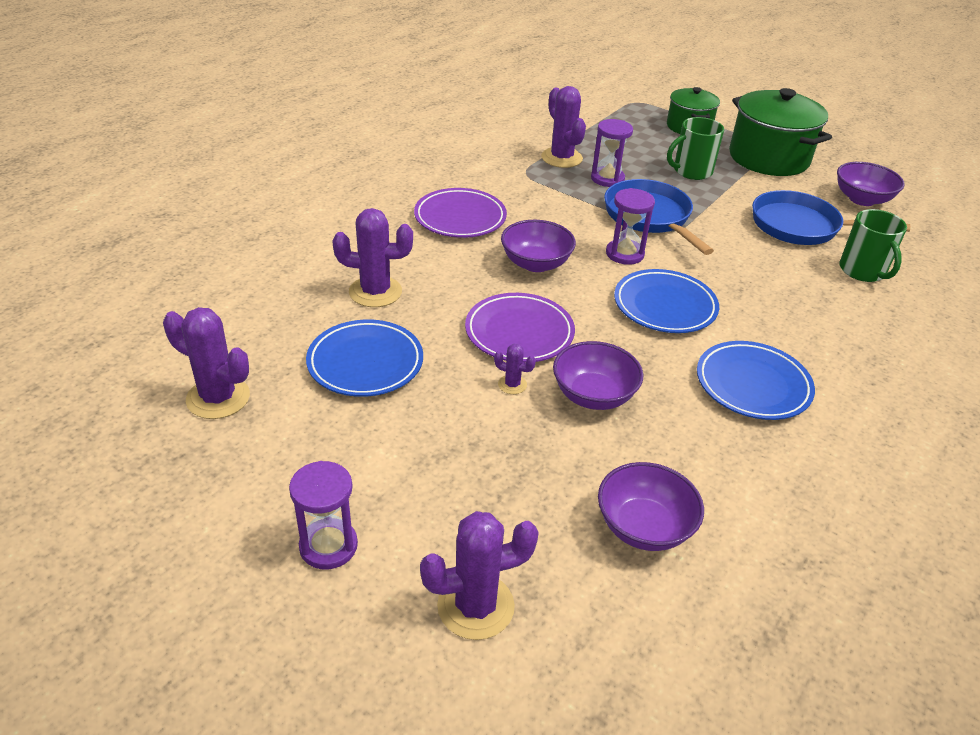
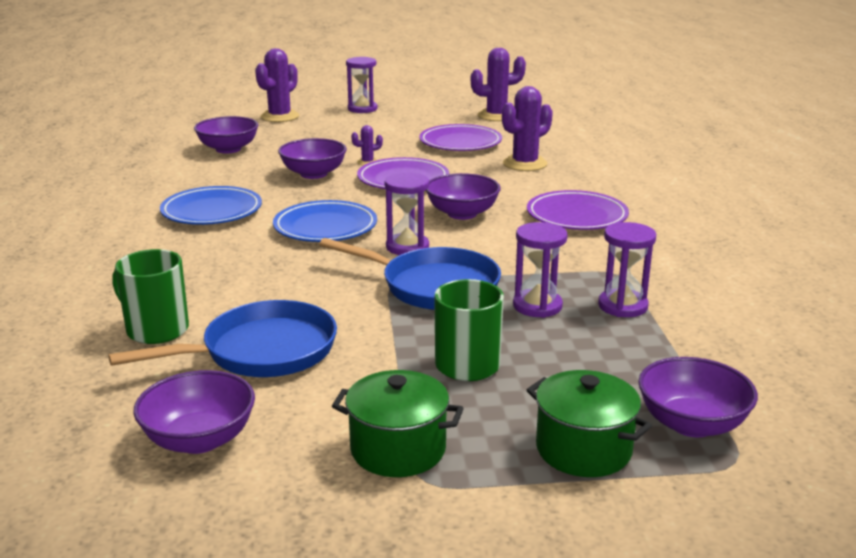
camera: 140 degrees right, 15 degrees down
(365, 363) = (460, 143): blue plate -> purple plate
(561, 158) = (622, 306): purple cactus -> purple hourglass
(630, 114) = (691, 424): none -> purple bowl
(768, 158) = (398, 449): green pot -> green pot, size x0.60

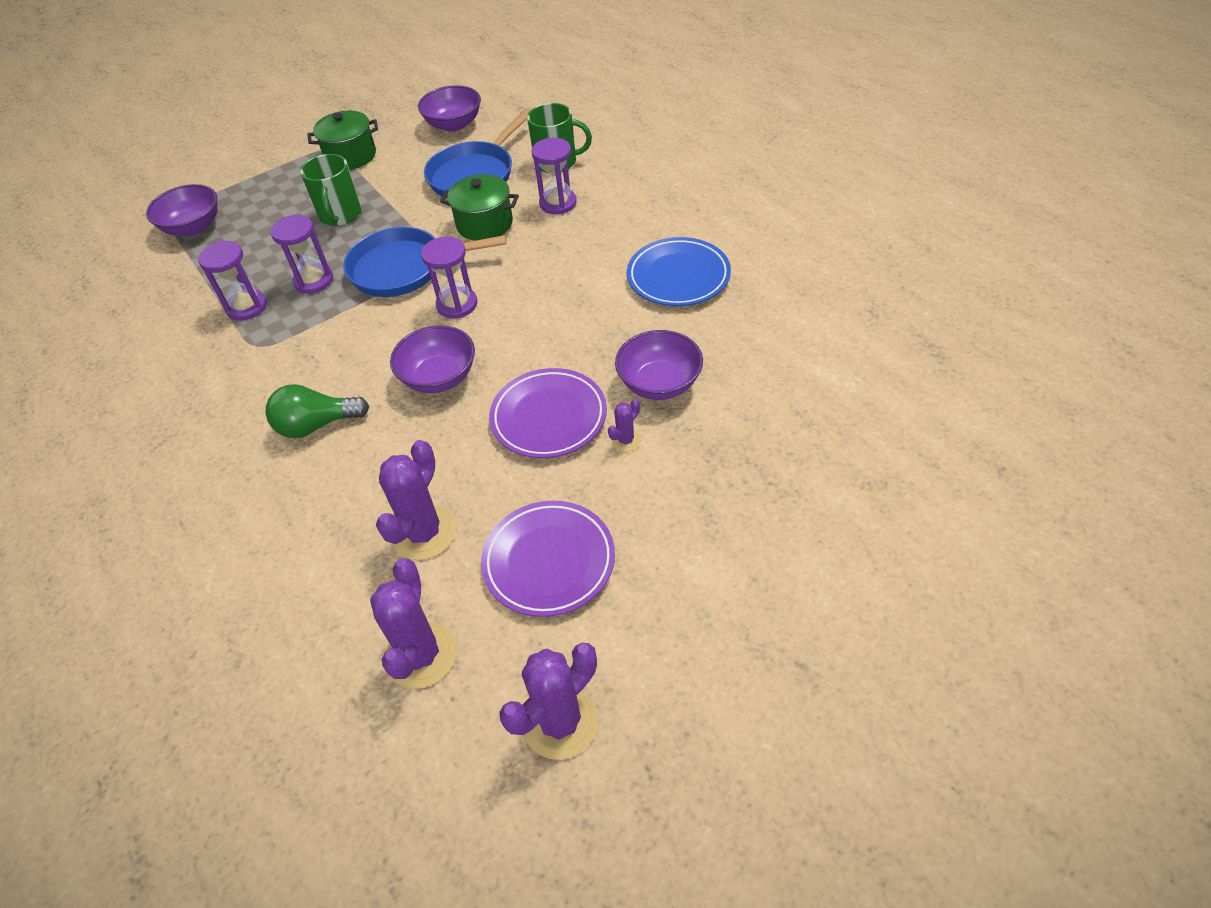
camera: 155 degrees right, 25 degrees up
(228, 149) = (824, 393): purple bowl -> none
(280, 117) = (891, 525): purple cactus -> purple cactus (421, 655)
(325, 227) = (552, 299): blue plate -> none
(362, 109) = (808, 630): purple hourglass -> purple hourglass (558, 203)
(576, 216) = (316, 425): purple plate -> green light bulb
(583, 449) = (253, 191): green pot -> green pot (484, 224)

